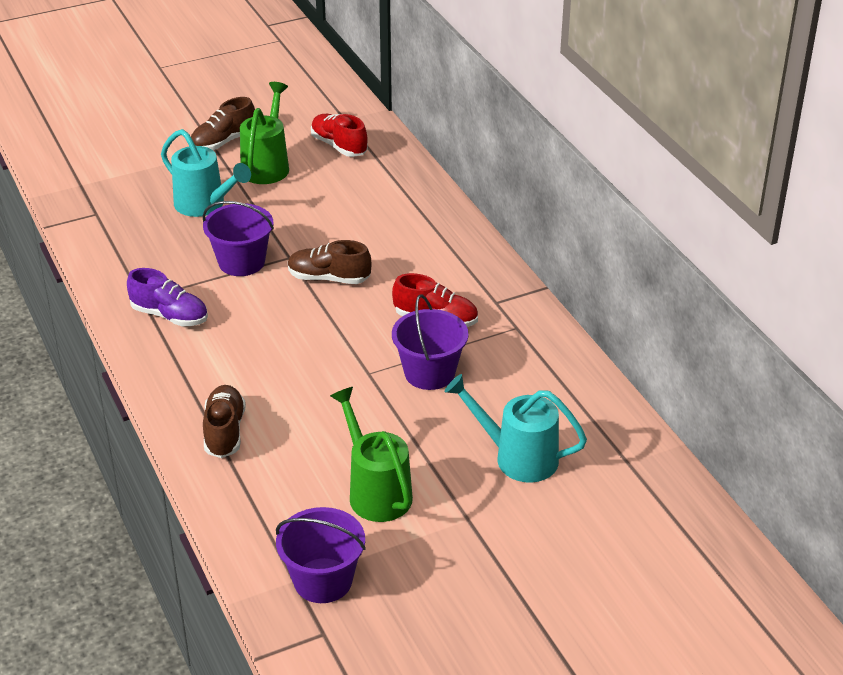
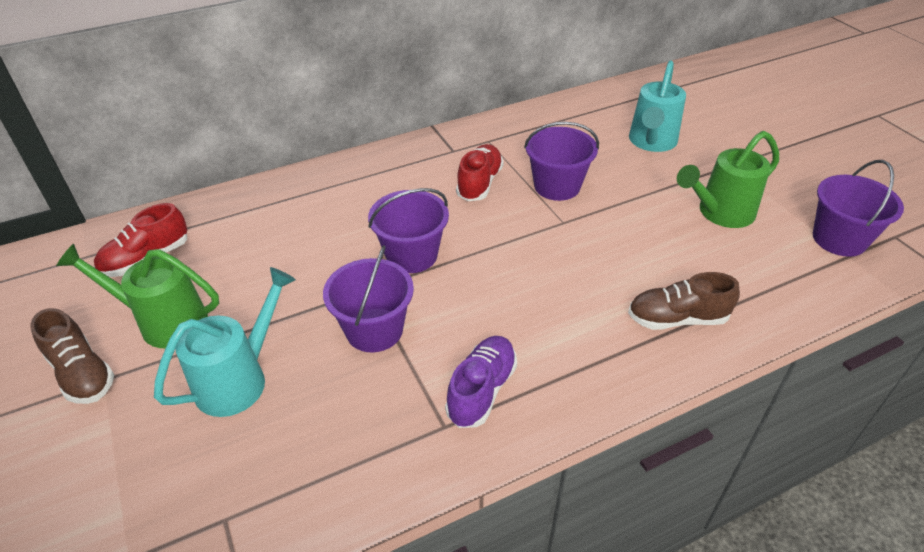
camera: 90 degrees left, 5 degrees up
(329, 278) = (411, 255): brown shoe -> purple bucket

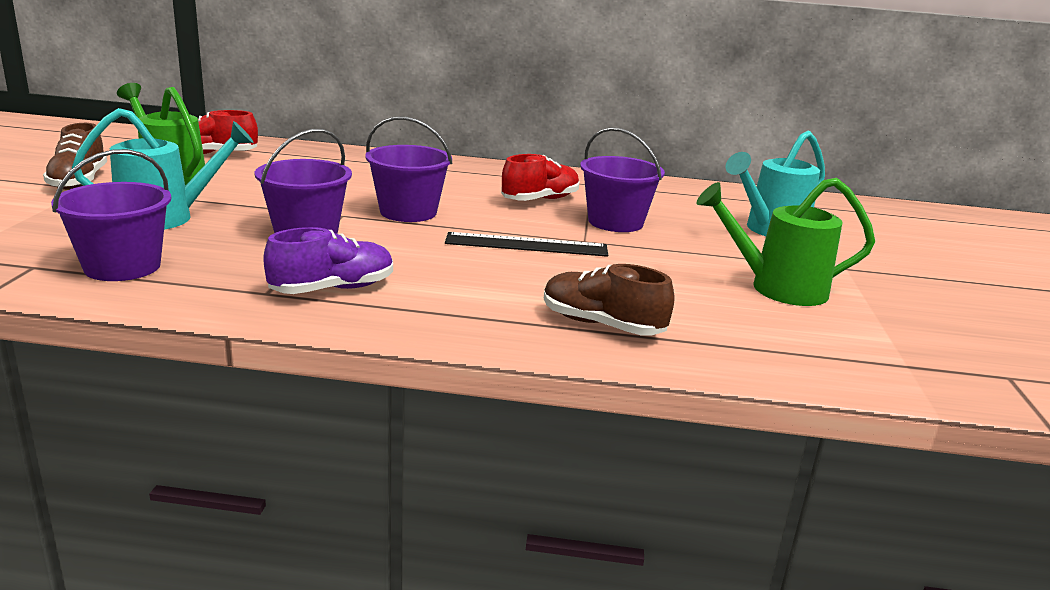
camera: 30 degrees right, 20 degrees down
(536, 250) = (526, 245): none -> black ruler
(839, 239) = (914, 351): purple bucket -> purple bucket (122, 266)

